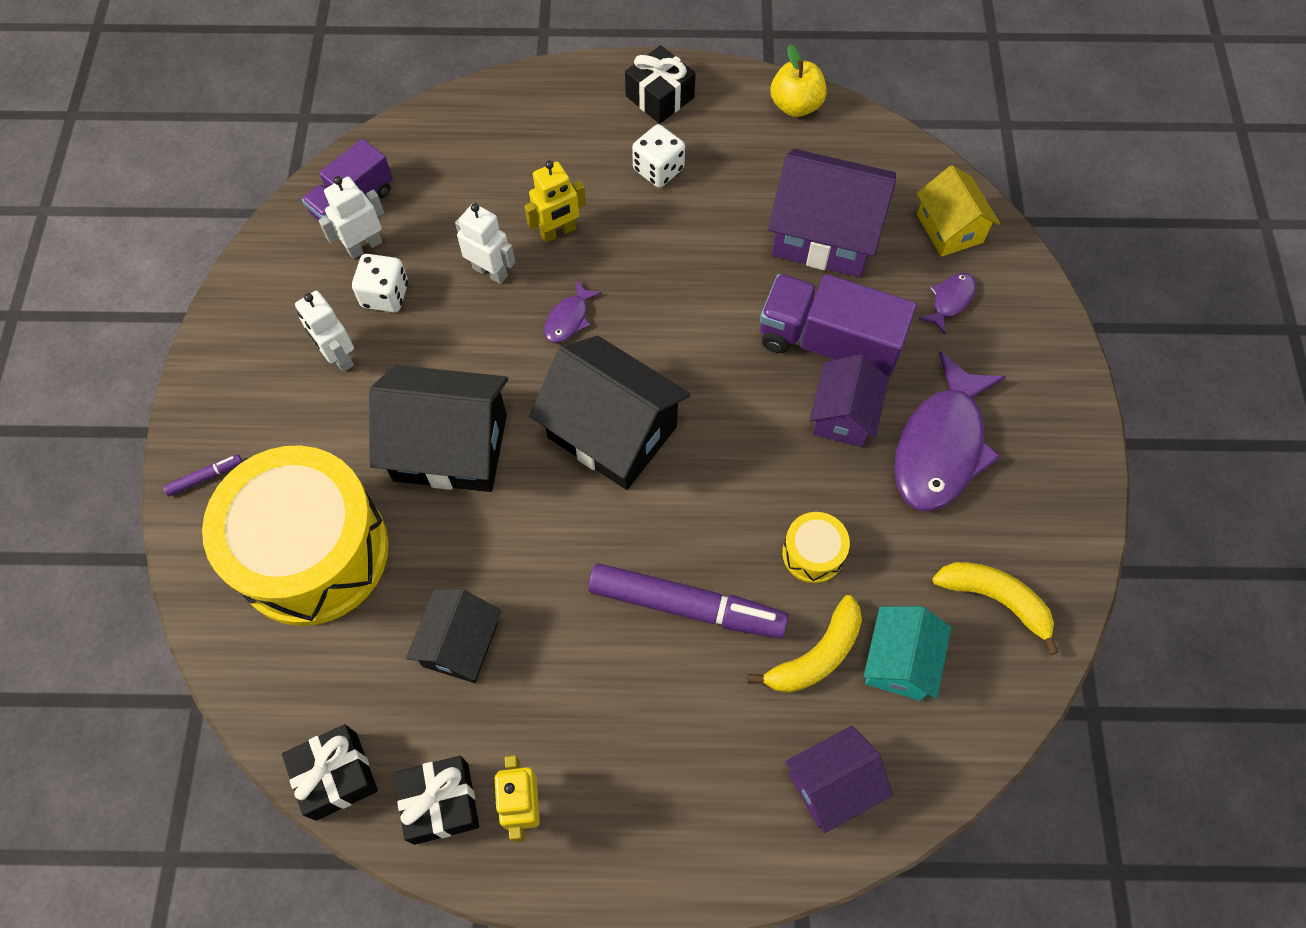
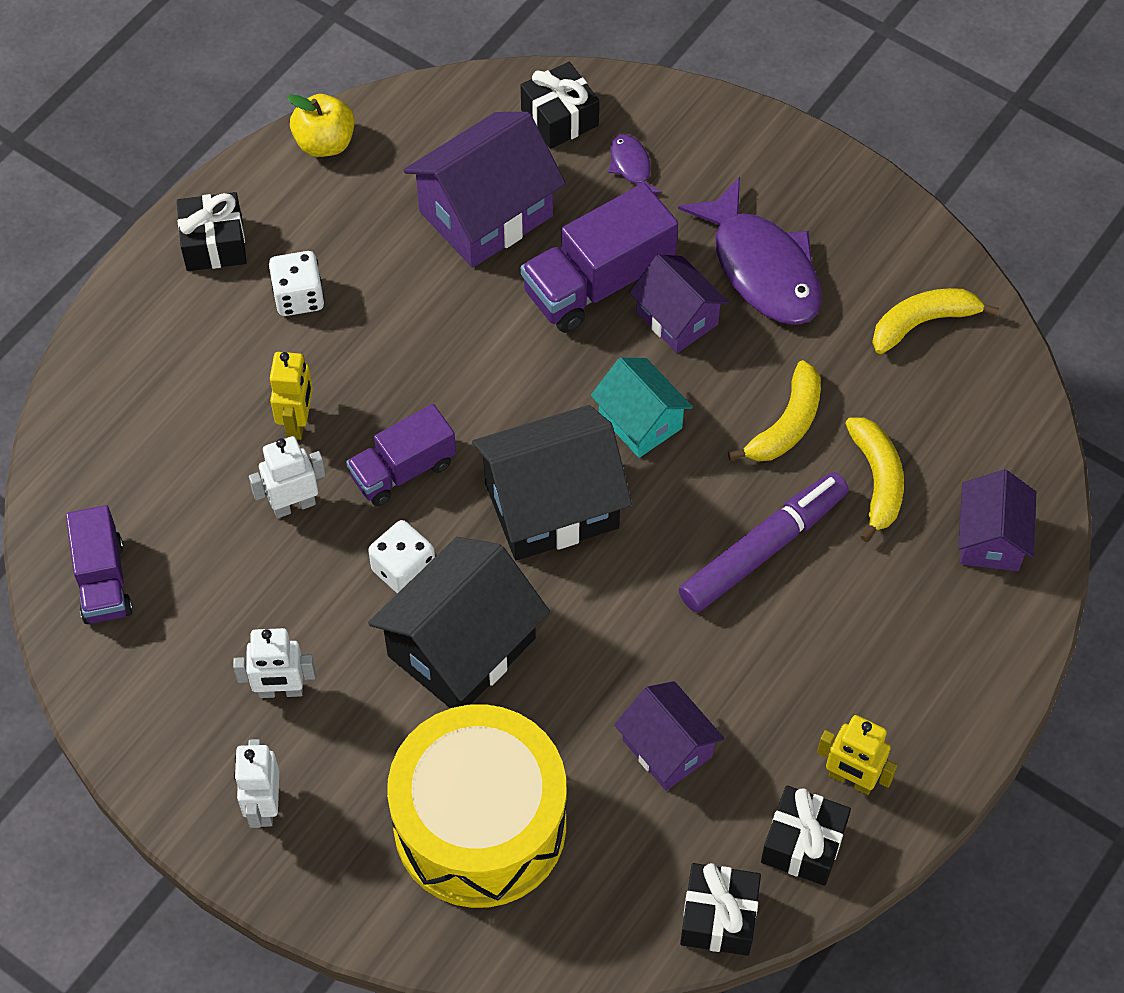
camera: 55 degrees left, 5 degrees down
(205, 477) = (322, 881): purple marker -> none
(364, 246) = (167, 599): white robot -> white robot (264, 806)
(385, 295) = (243, 611): white dice -> white dice (403, 570)
(460, 644) = (667, 748): black house -> purple house
(568, 319) = (403, 470): purple fish -> purple truck
(813, 553) = (786, 425): yellow drum -> yellow banana
(899, 661) = (925, 425): turquoise house -> turquoise house (640, 421)
(949, 228) = (559, 118): yellow house -> black gift

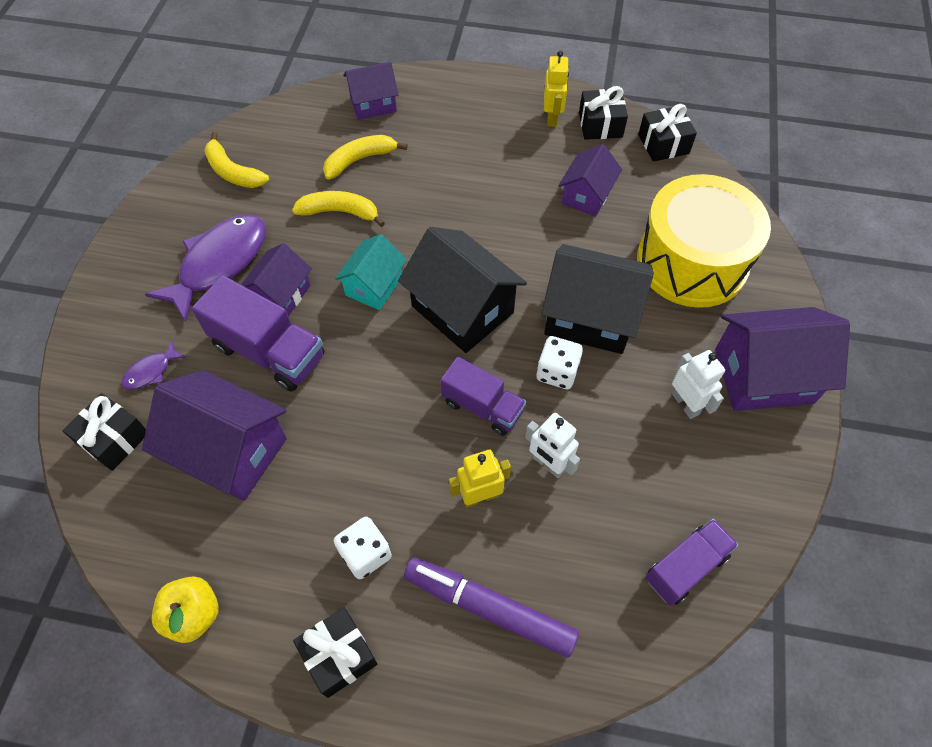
camera: 115 degrees left, 0 degrees up
(264, 806) = (763, 376): white robot -> purple house
(763, 549) = (434, 195): purple marker -> purple marker (489, 609)

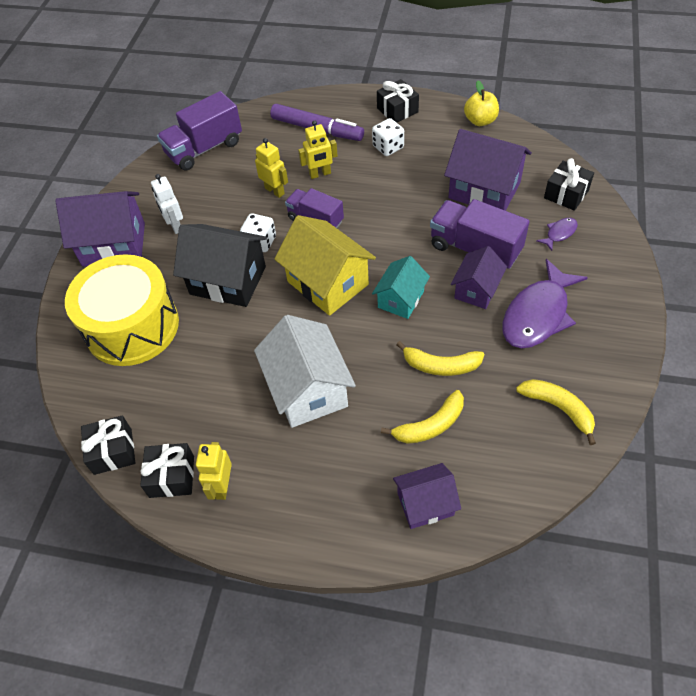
camera: 175 degrees left, 5 degrees down
(462, 309) = (328, 283): black house -> yellow house
(480, 192) = (308, 389): none -> white house
(548, 464) = (275, 191): white robot -> yellow robot
(586, 195) = (206, 388): purple house -> none
(685, 567) = (204, 148): purple truck -> purple truck, size x1.51

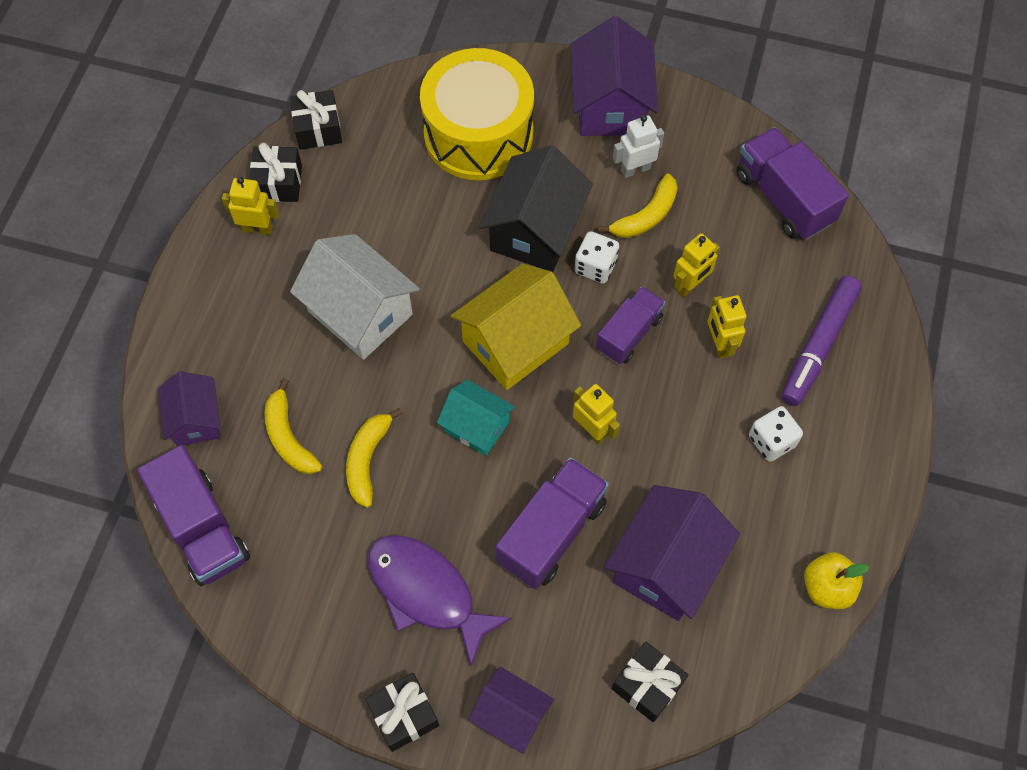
camera: 90 degrees right, 10 degrees up
(308, 389) = (360, 313): white house -> white house turned 60 degrees clockwise
(394, 234) = (592, 430): none -> yellow robot
(397, 110) = (859, 464): black gift -> black gift (404, 715)
(476, 290) = (479, 522): purple house -> purple house (511, 715)
(526, 479) = (202, 528): none -> purple truck
(558, 408) = (283, 585): yellow banana -> yellow banana (646, 216)
(559, 233) = (567, 655): purple fish -> none

